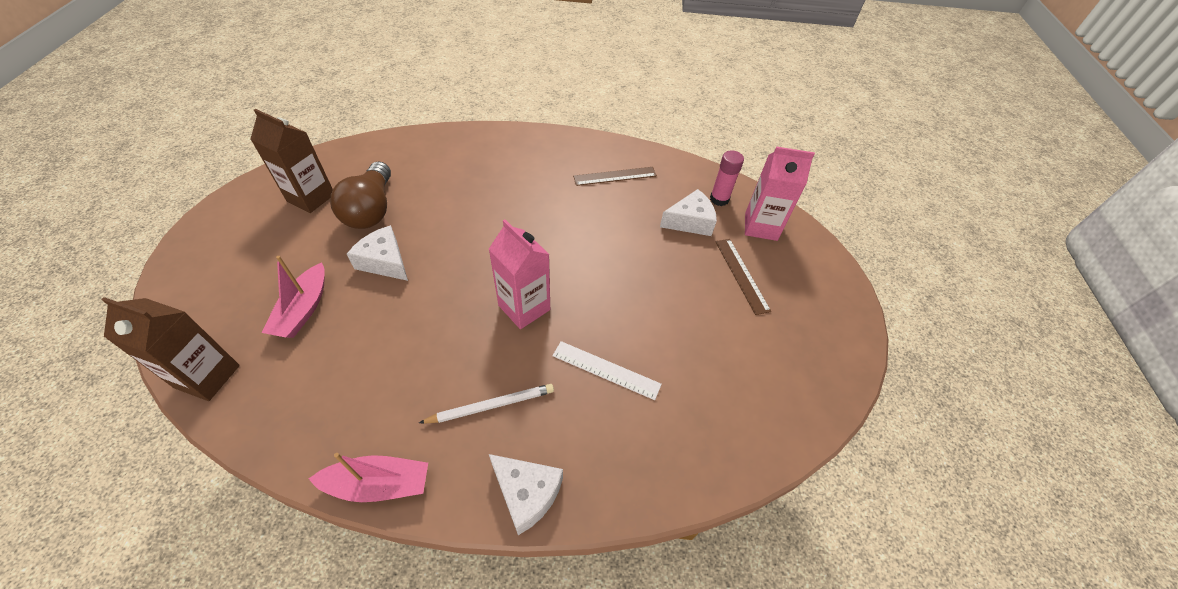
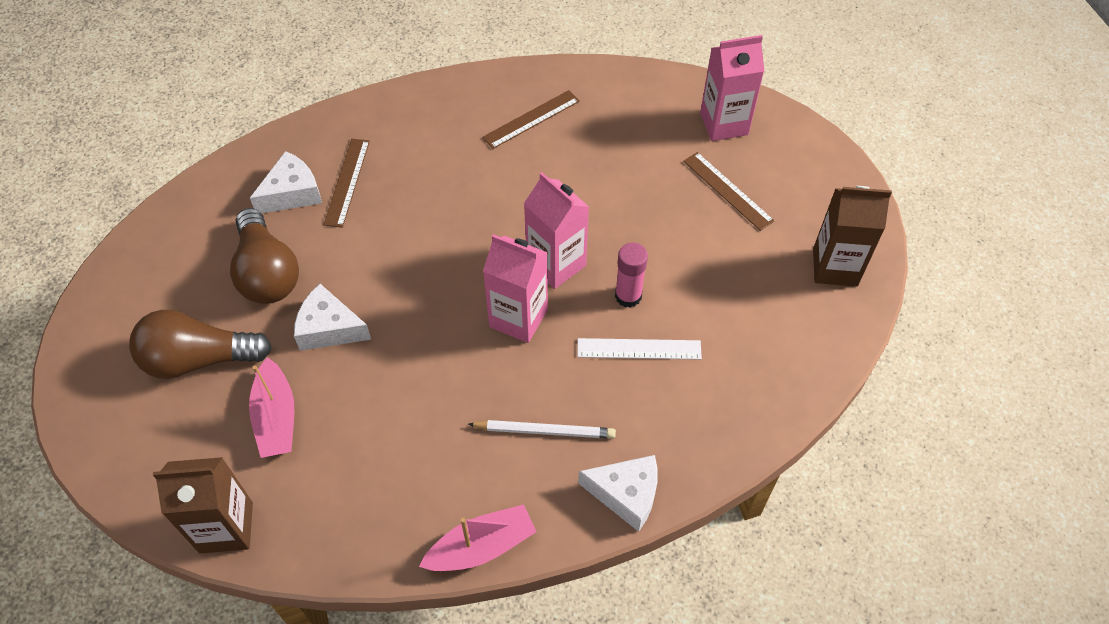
camera: 20 degrees left, 5 degrees up
(285, 248) = (199, 359): none -> brown light bulb
(311, 197) = (180, 286): brown carton -> brown carton (835, 267)
(463, 172) = (347, 182): none -> brown ruler
(491, 405) = (544, 430): white pencil -> white pencil turned 45 degrees clockwise
(576, 279) = (556, 264): none -> pink carton
(690, 221) = (645, 146): white cheese -> white cheese (292, 193)
(719, 199) = (664, 105): pink glue stick -> pink glue stick (628, 296)

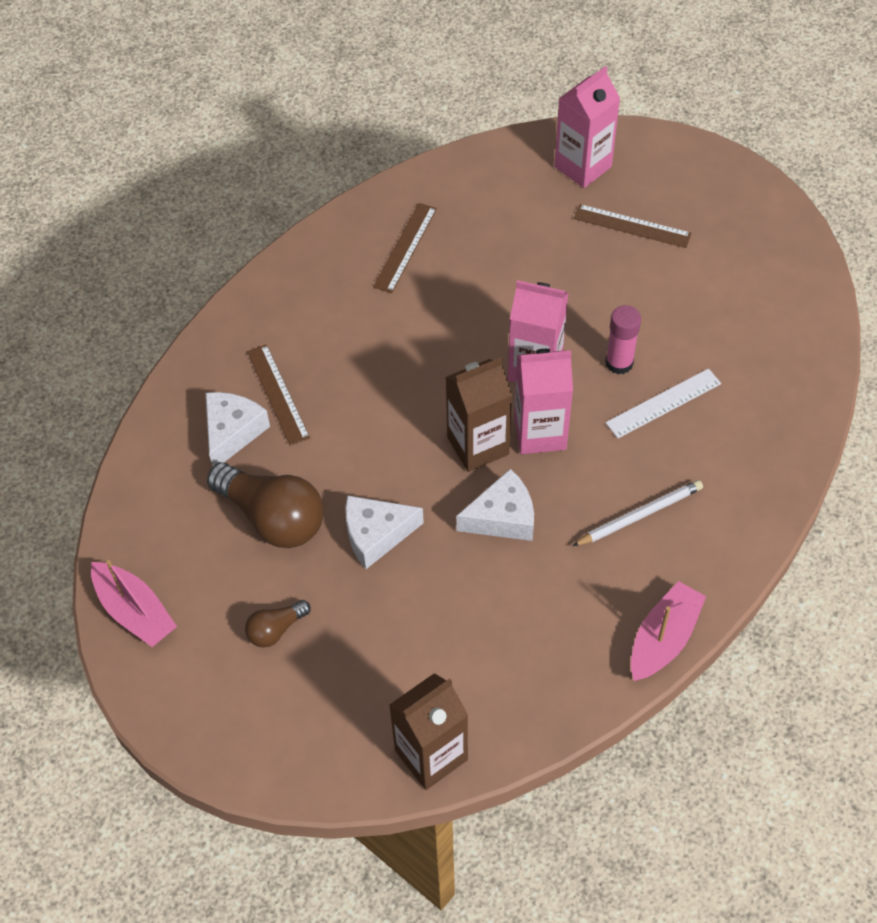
camera: 30 degrees left, 0 degrees up
(199, 359) = (276, 629): brown light bulb -> brown light bulb, size x0.50
(276, 418) = (395, 639): pink boat -> pink boat (135, 611)
(626, 494) = (746, 528): white cheese -> white cheese (502, 517)
(835, 267) = (769, 248): brown carton -> brown carton (478, 446)

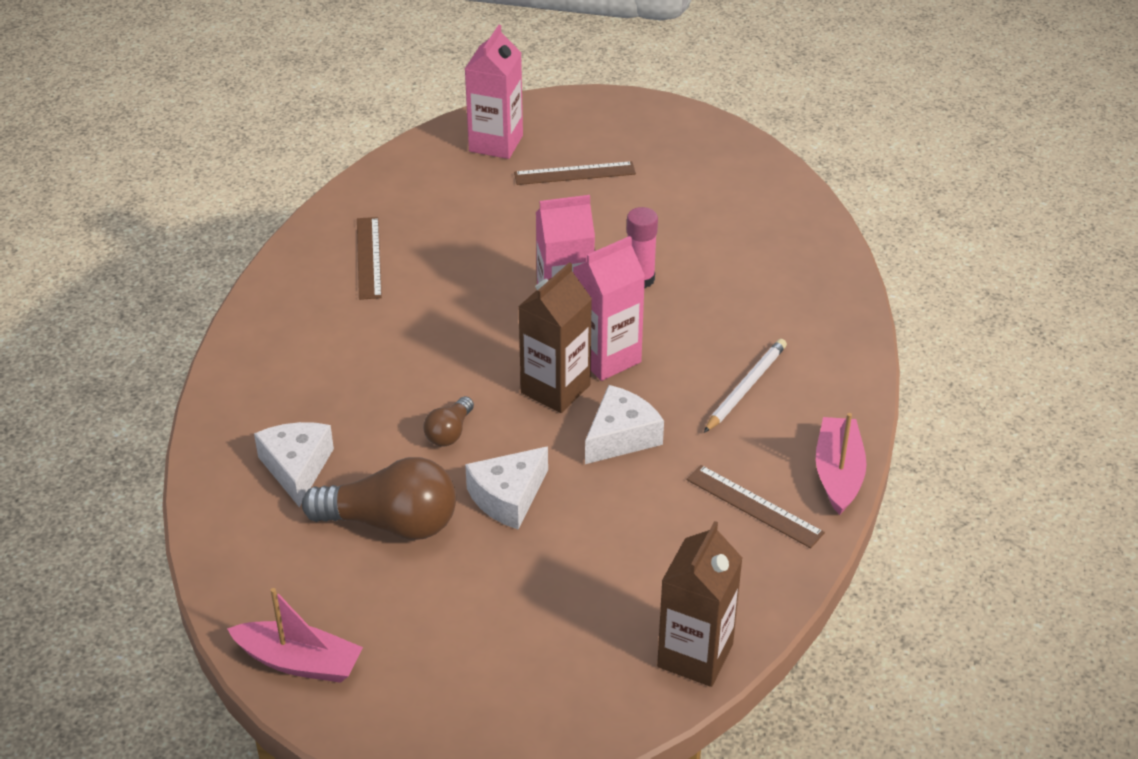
camera: 30 degrees left, 15 degrees down
(276, 629) = (463, 616): brown light bulb -> brown light bulb (449, 432)
(278, 394) = (323, 419): brown ruler -> brown ruler (754, 506)
(663, 403) = (703, 296): white ruler -> none

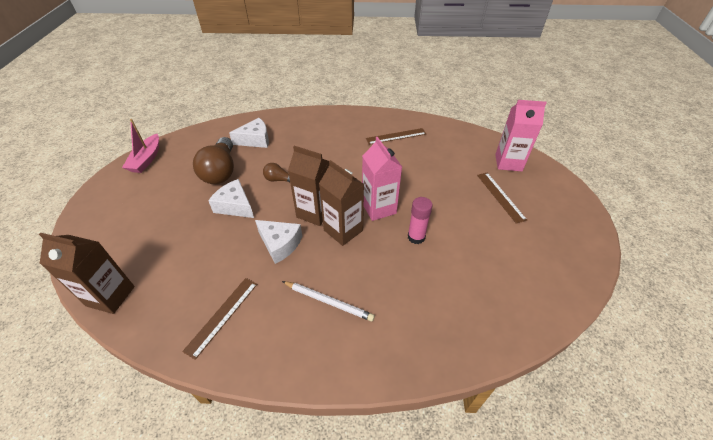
camera: 80 degrees right, 5 degrees up
(607, 358) = (343, 230): pink carton -> brown carton
(838, 473) = (250, 365): pink boat -> none

